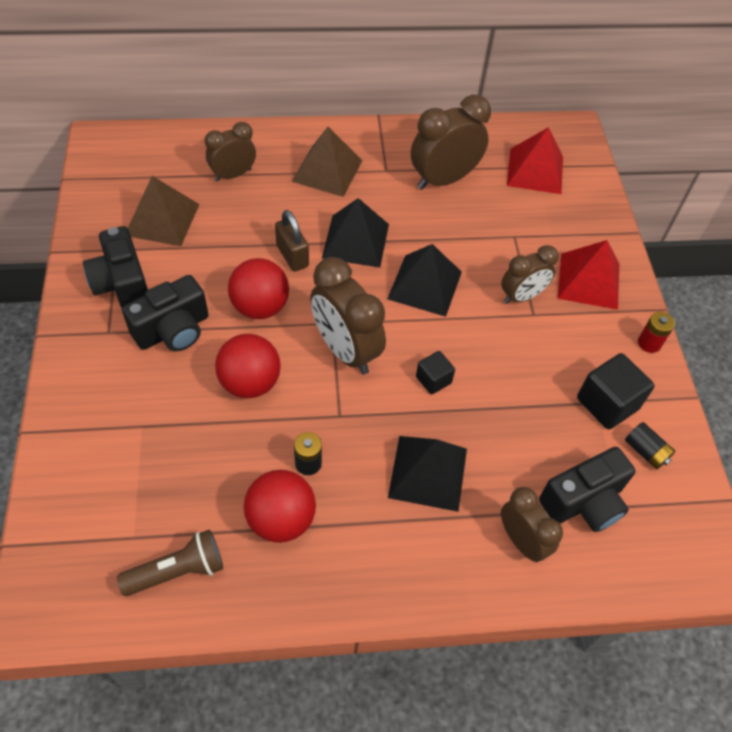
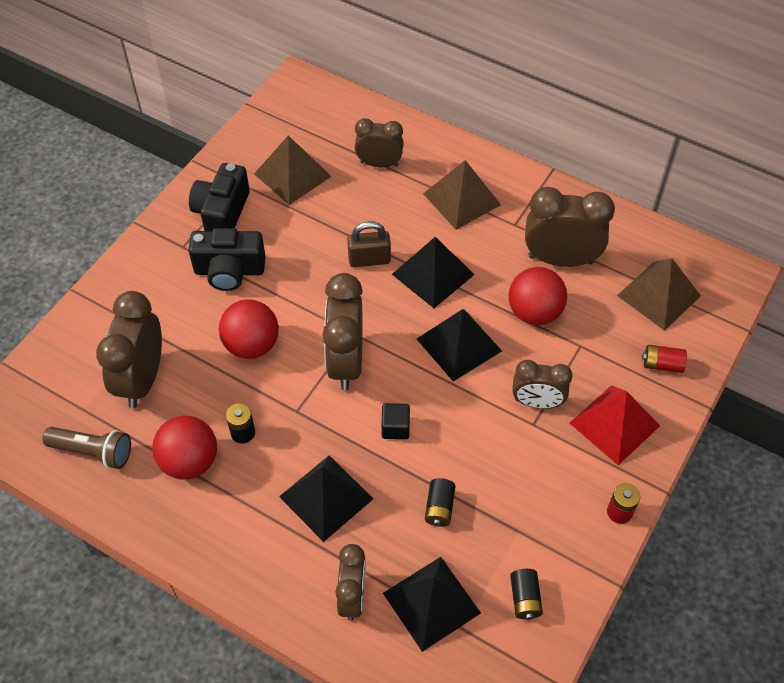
camera: 40 degrees right, 0 degrees up
(170, 473) = (142, 379): none -> brown clock
(260, 307) = (309, 288): red ball -> red ball (534, 312)
(292, 256) = (369, 259): brown padlock -> brown padlock turned 75 degrees clockwise
(523, 422) = (439, 508): none -> black battery
(535, 171) = (659, 295): red pyramid -> brown pyramid
(581, 219) = (662, 364): none -> red battery
(584, 502) = (431, 602): black camera -> black pyramid
(607, 403) = (528, 538): black cube -> none

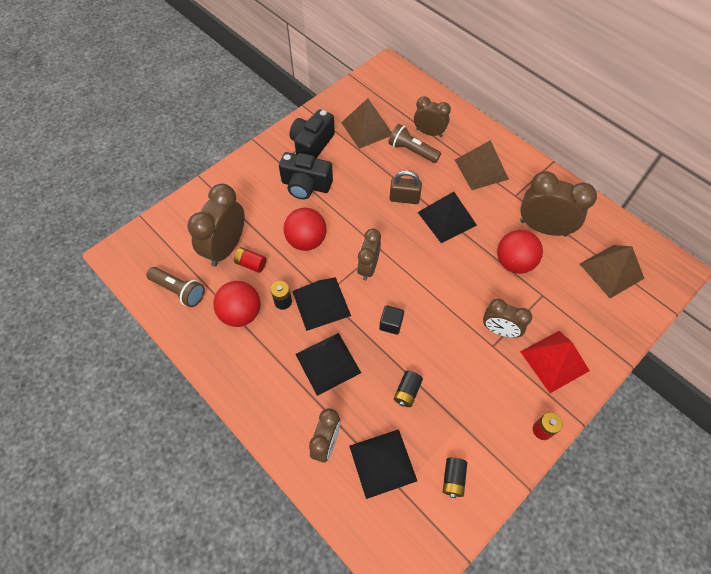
camera: 15 degrees right, 5 degrees up
(346, 362) = (368, 267): brown clock -> brown clock, size x0.63
(363, 193) = (412, 151): none -> brown flashlight
(458, 344) = (452, 274): black pyramid -> black pyramid (321, 303)
(662, 364) = (602, 324): red battery -> red battery (251, 264)

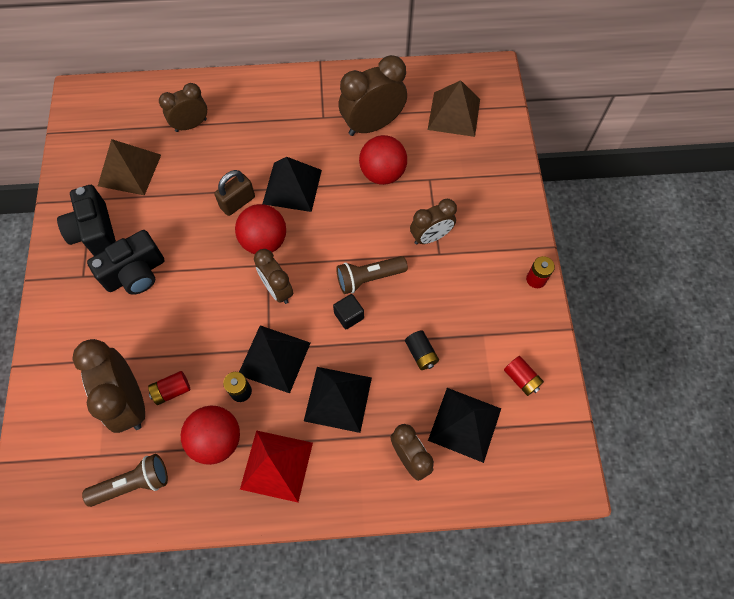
camera: 50 degrees left, 5 degrees up
(306, 240) = (197, 320): red ball -> red ball (264, 241)
(412, 151) = (195, 154): brown flashlight -> brown flashlight (369, 278)
(453, 479) = (521, 379): black battery -> red battery
(481, 169) = (272, 119): brown pyramid -> none
(554, 361) = (490, 221): red pyramid -> red pyramid (276, 465)

